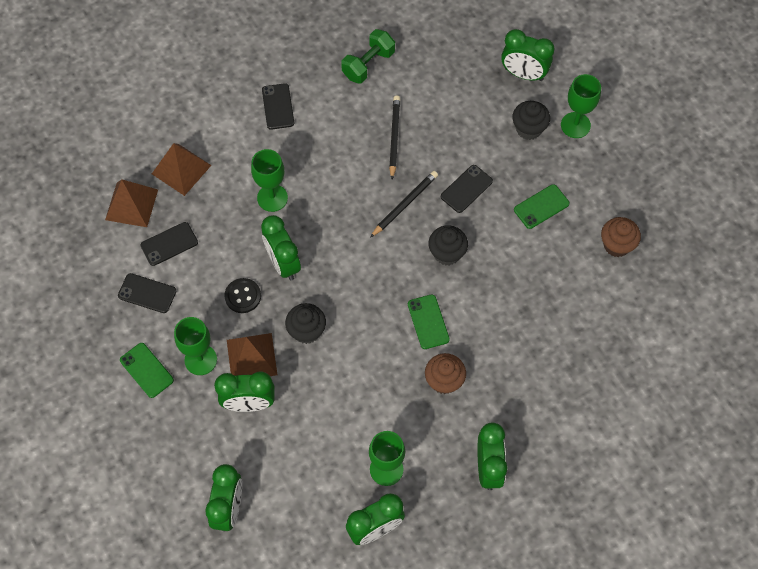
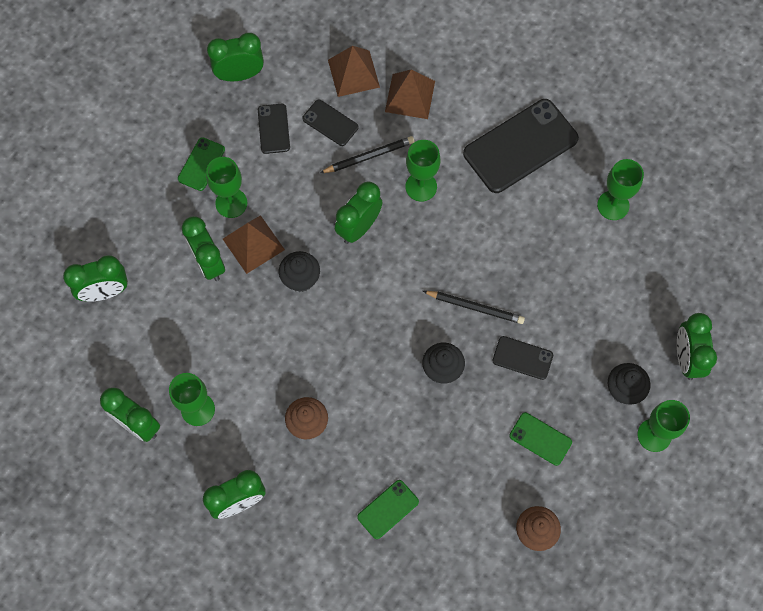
camera: 65 degrees right, 5 degrees up
(74, 300) = (240, 75): none -> green clock
(243, 296) = (309, 208): black button -> none
(278, 106) = (520, 146): black phone -> black phone, size x2.03
(368, 64) = (613, 205): green dumbbell -> green goblet
(394, 137) = (544, 265): black pencil -> black pencil (369, 156)
(428, 322) = (361, 383): green phone -> green phone (388, 509)

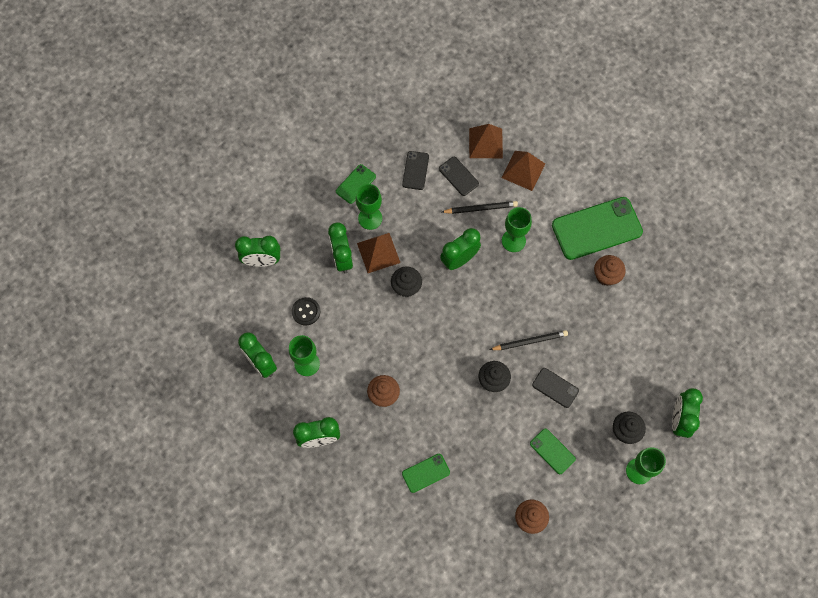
camera: 15 degrees right, 0 degrees up
(179, 343) = (306, 311): none -> black button
(240, 75) = (401, 124): green clock -> none
(475, 307) = (530, 341): black pencil -> black pencil turned 45 degrees counterclockwise
(520, 146) = (596, 228): black phone -> green phone
(548, 202) = (606, 276): none -> brown cupcake
(613, 205) = (655, 290): green goblet -> none

